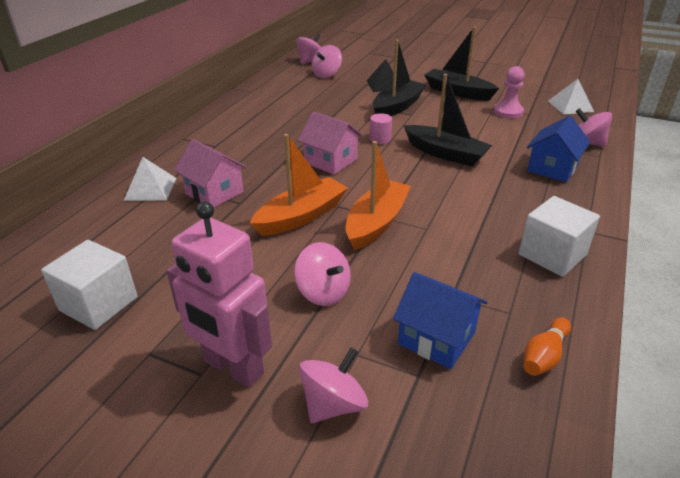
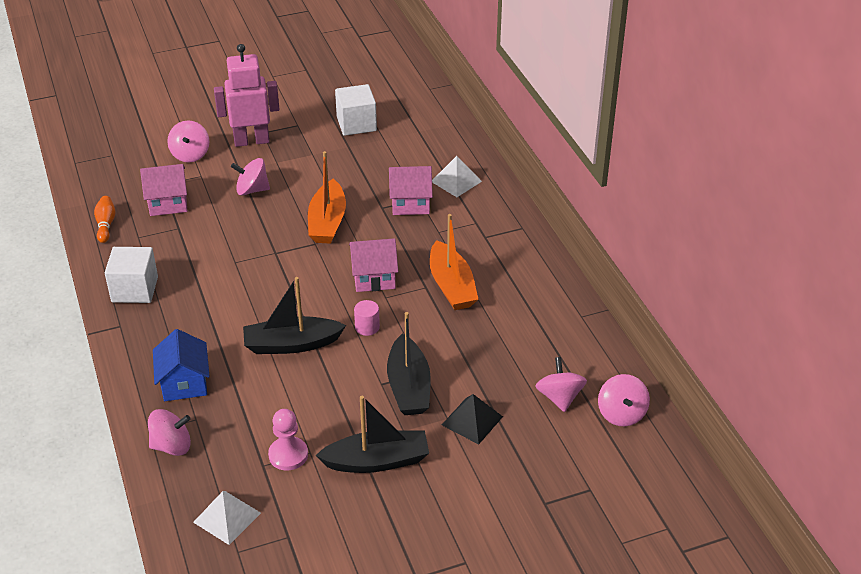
camera: 135 degrees right, 5 degrees up
(376, 223) = (272, 246): orange boat -> orange boat (452, 286)
(436, 338) = (168, 203): blue house -> pink house

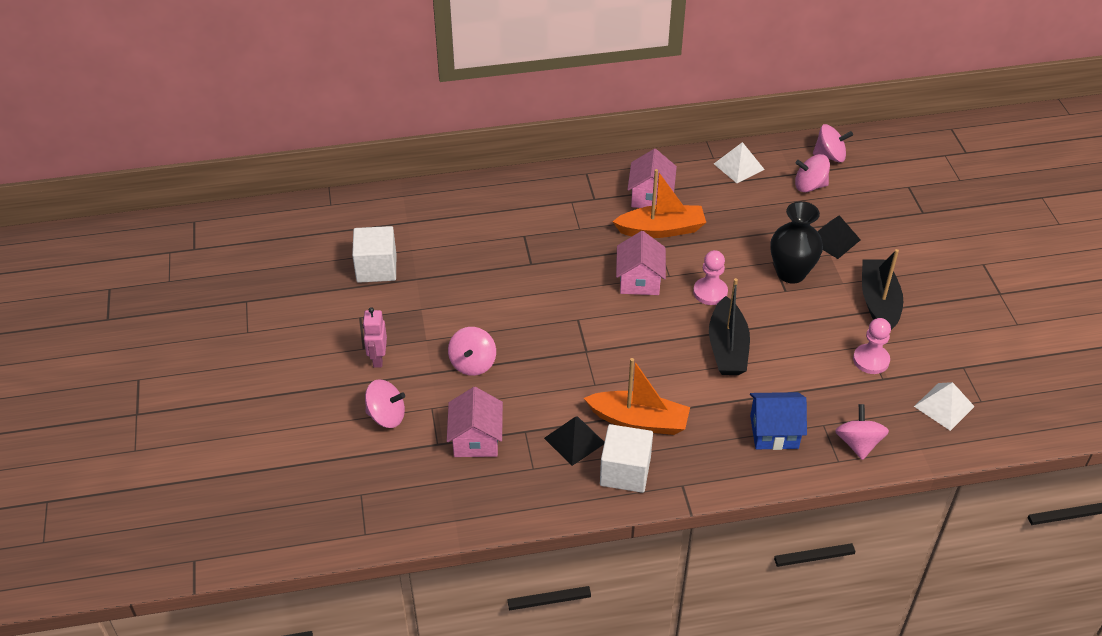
camera: 80 degrees left, 5 degrees up
(106, 225) = (503, 499): orange bowling pin -> none
(169, 256) = (574, 440): none -> black pyramid
(251, 141) = (378, 359): pink robot -> pink robot, size x0.56
(327, 222) = (545, 306): orange boat -> orange boat (639, 421)
(367, 327) = (710, 292): pink cylinder -> pink pawn
(409, 387) = (791, 273): black boat -> black vase
(410, 203) = (530, 242): pink house -> pink house (650, 196)
(456, 181) = (503, 206): white pyramid -> white pyramid (738, 166)

